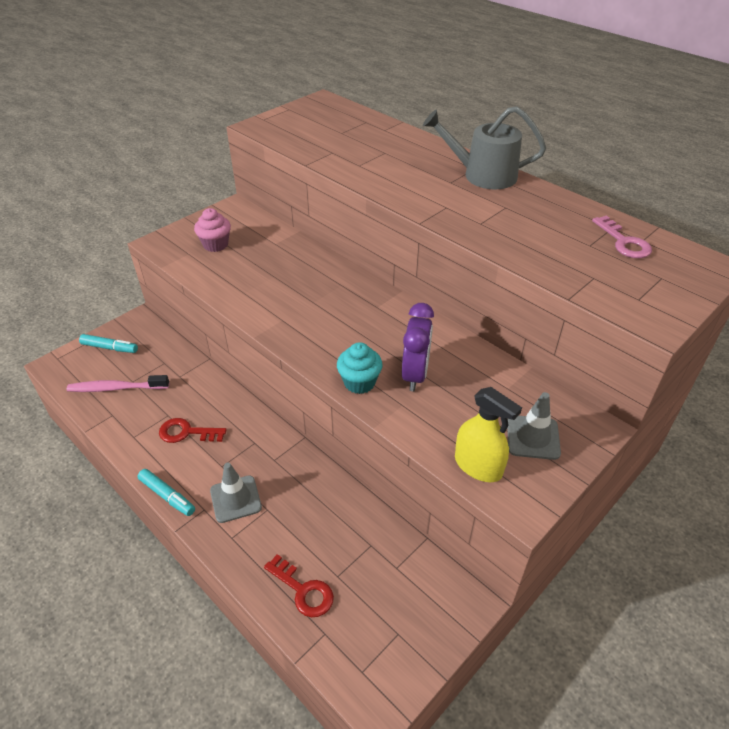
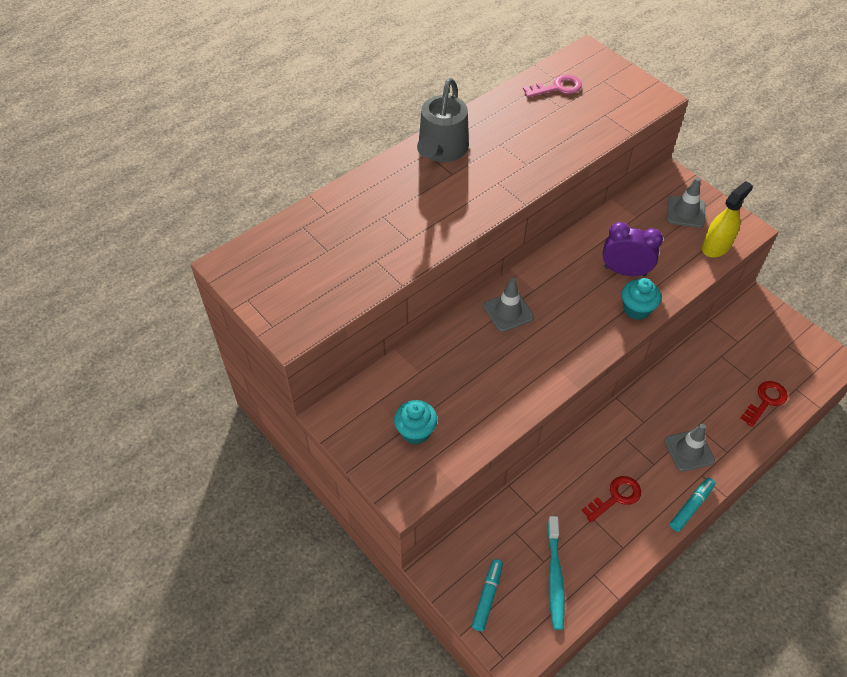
camera: 85 degrees left, 10 degrees up
(117, 388) = (554, 576): pink toothbrush -> turquoise toothbrush
(187, 432) = (615, 497): red key -> red key turned 135 degrees counterclockwise
(215, 245) = (415, 431): pink cupcake -> turquoise cupcake
(346, 290) = (508, 311): none -> grey traffic cone

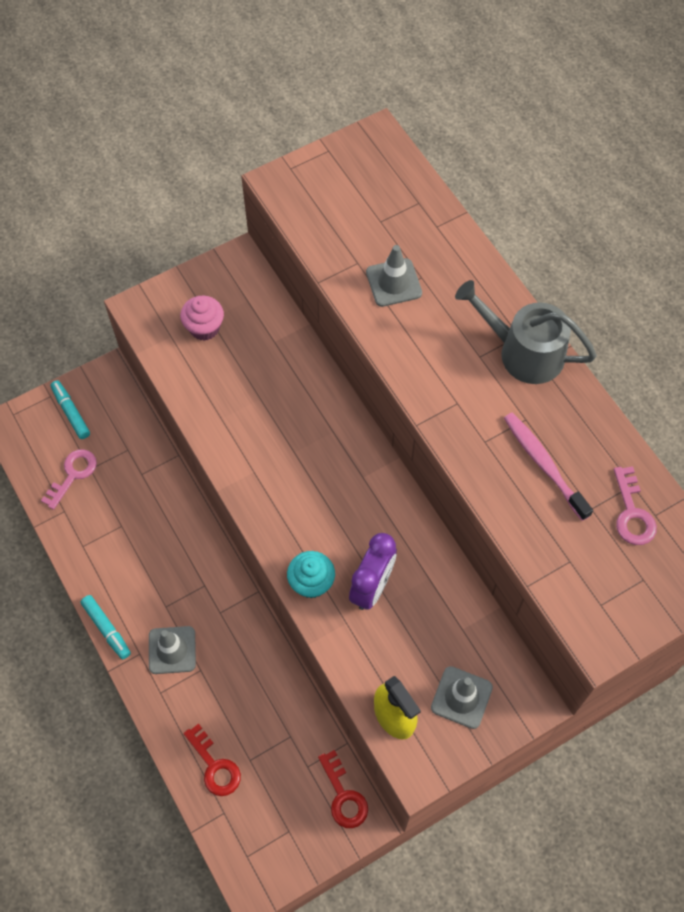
camera: 100 degrees right, 10 degrees up
(415, 431) = (204, 328): turquoise cupcake -> pink cupcake
(487, 596) = (71, 412): turquoise marker -> turquoise marker turned 150 degrees counterclockwise
(508, 311) = (335, 442): grey traffic cone -> grey traffic cone (393, 283)
(535, 132) = (544, 465): none -> pink toothbrush
(554, 576) = (73, 475): turquoise toothbrush -> pink key
(615, 497) = (138, 554): red key -> red key (343, 795)

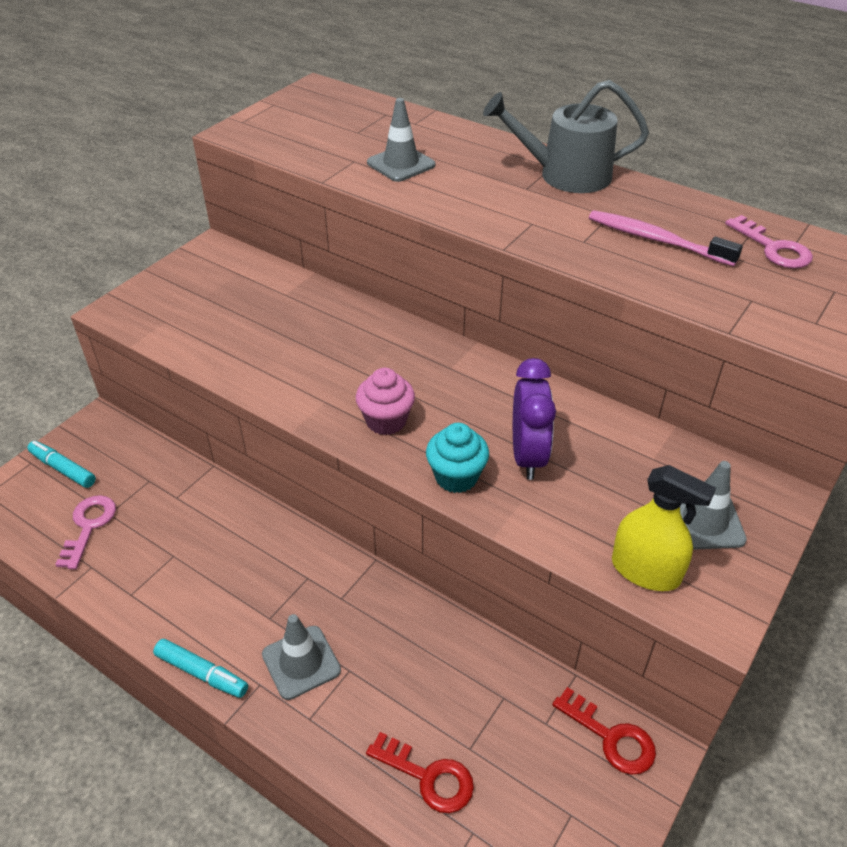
camera: 25 degrees left, 20 degrees down
(204, 328) = (201, 305): pink cupcake -> pink cupcake (386, 421)

